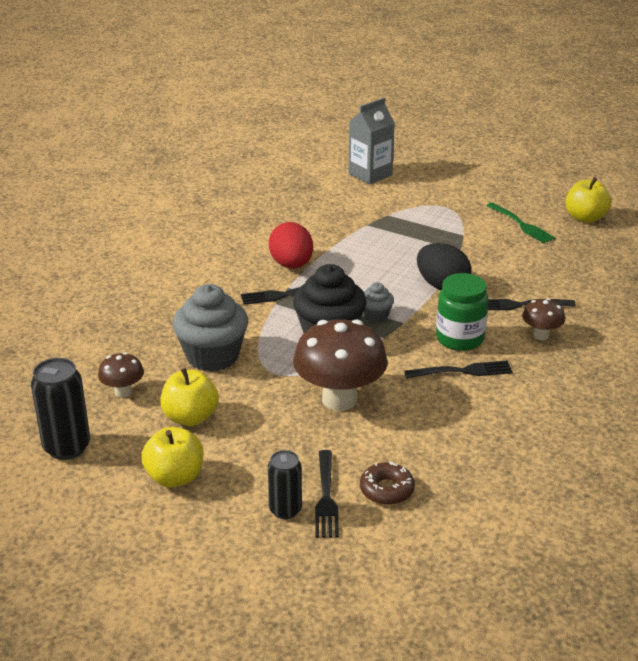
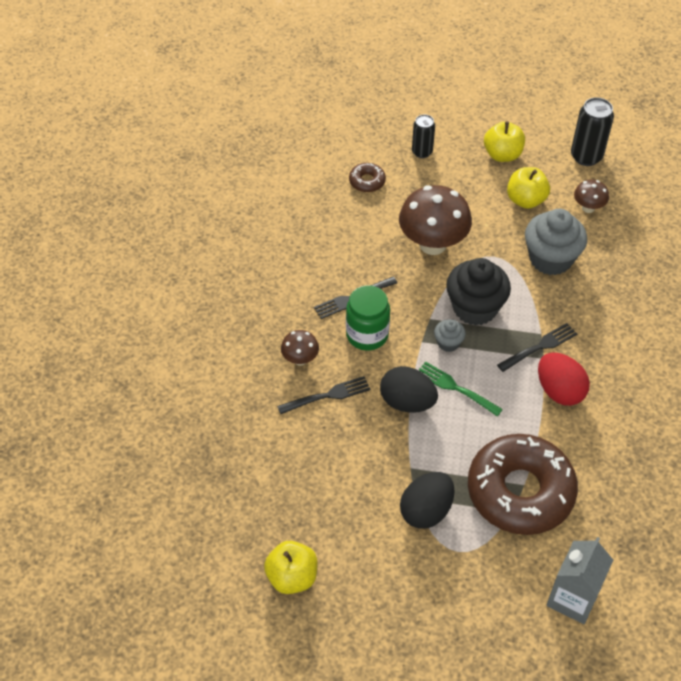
camera: 160 degrees right, 20 degrees up
(325, 497) = (402, 167): black fork -> none
(372, 222) = (520, 491): none -> brown donut
(458, 227) = (426, 511): none -> black egg
(521, 224) = (361, 539): green fork -> green fork (456, 388)

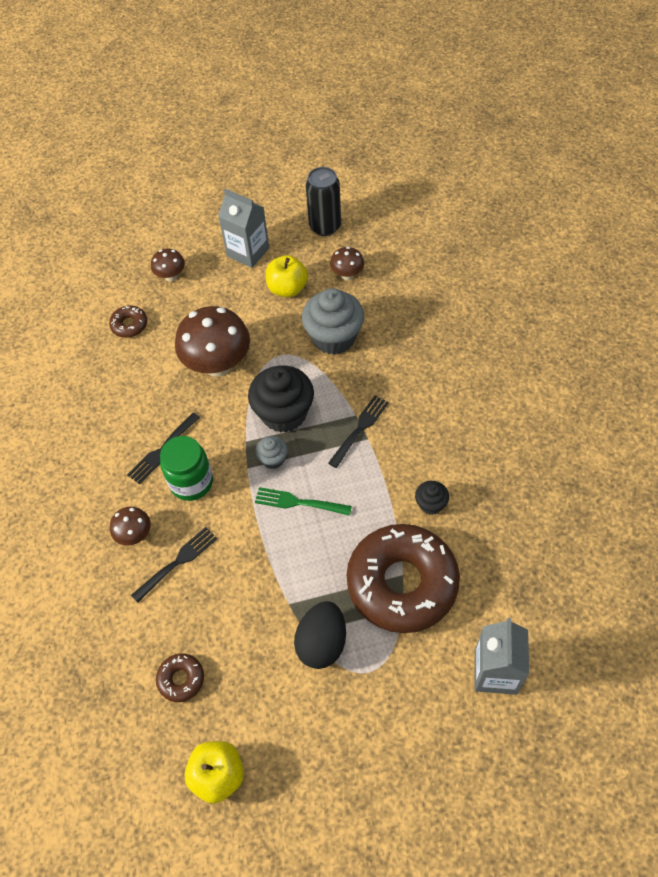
camera: 20 degrees left, 5 degrees up
(292, 490) = (181, 679): none -> brown donut
(407, 402) = (258, 536): black egg -> none
(422, 152) = (171, 276): black can -> brown mushroom
(502, 155) = (248, 252): yellow apple -> grey carton
(559, 391) = (396, 465): red egg -> none
(577, 436) = (431, 504): none -> black cupcake

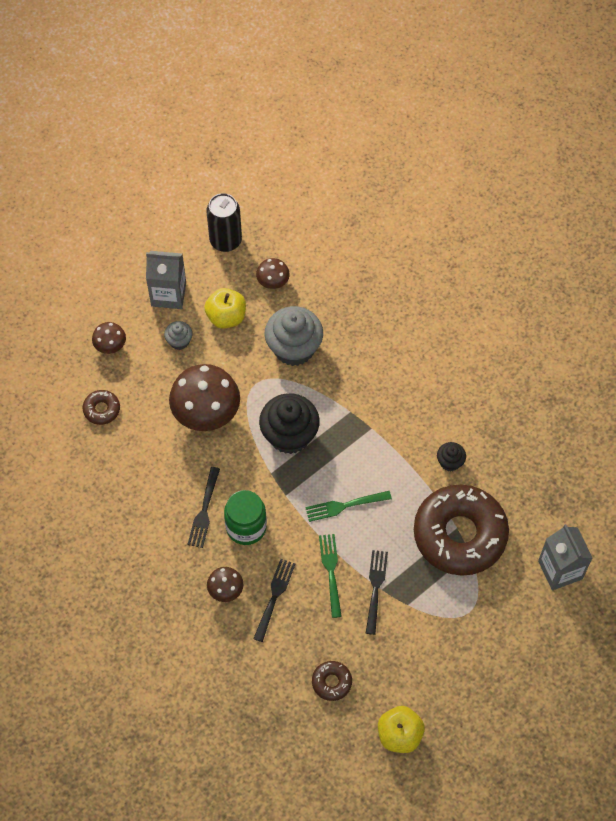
camera: 30 degrees left, 5 degrees up
(247, 563) = (331, 572): none -> green fork
(273, 459) = (303, 478): grey cupcake -> grey cupcake (179, 341)
(322, 643) = (423, 607): black egg -> none
(359, 429) = (360, 423): black fork -> black fork (375, 589)

